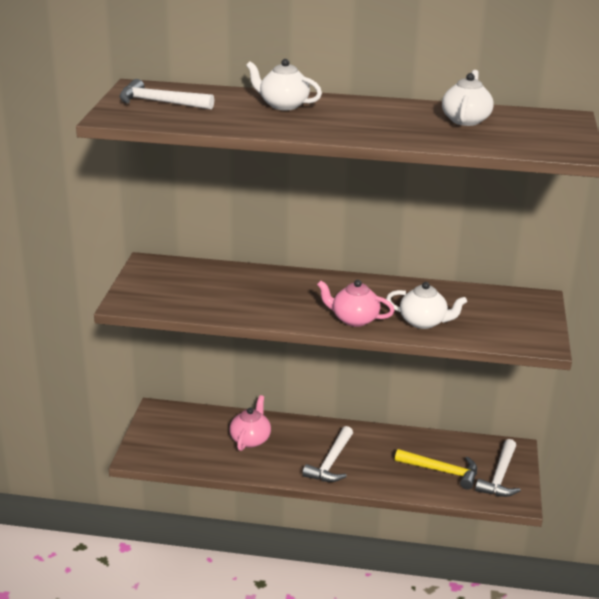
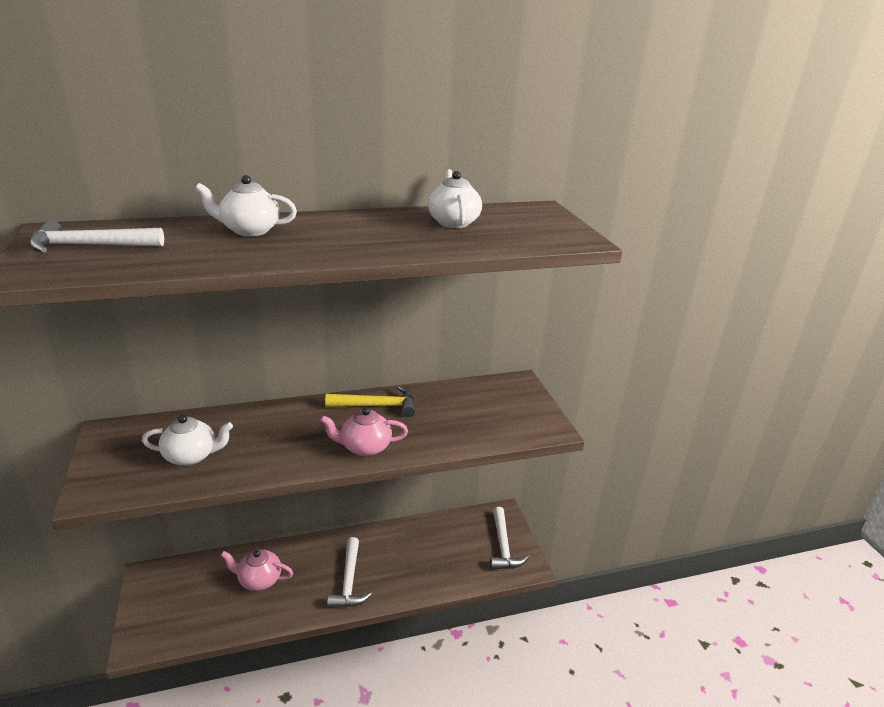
camera: 25 degrees left, 0 degrees up
(250, 439) = (259, 580): pink teapot -> pink teapot turned 75 degrees counterclockwise
(423, 322) = (433, 433): white teapot -> white teapot (191, 456)
(442, 471) = (453, 557): yellow hammer -> yellow hammer (378, 406)

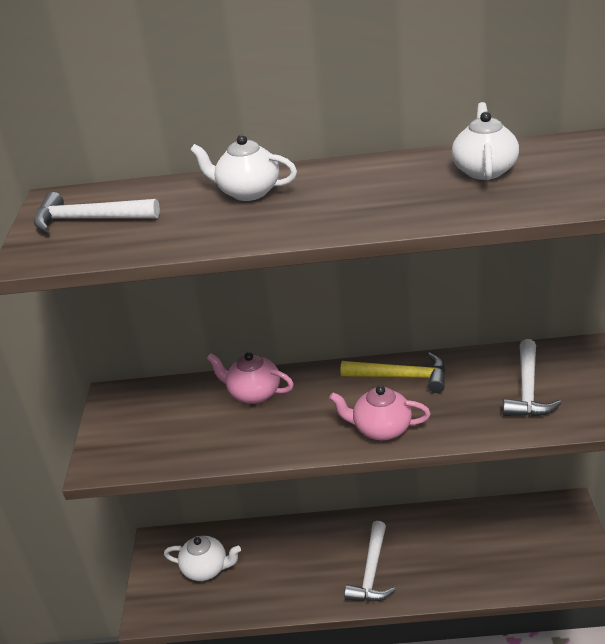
camera: 20 degrees right, 5 degrees up
(191, 456) = (195, 429): white teapot -> white teapot (206, 569)
(259, 580) = (272, 560): pink teapot -> pink teapot (253, 393)
(503, 546) = (563, 548): white hammer -> white hammer (527, 390)

